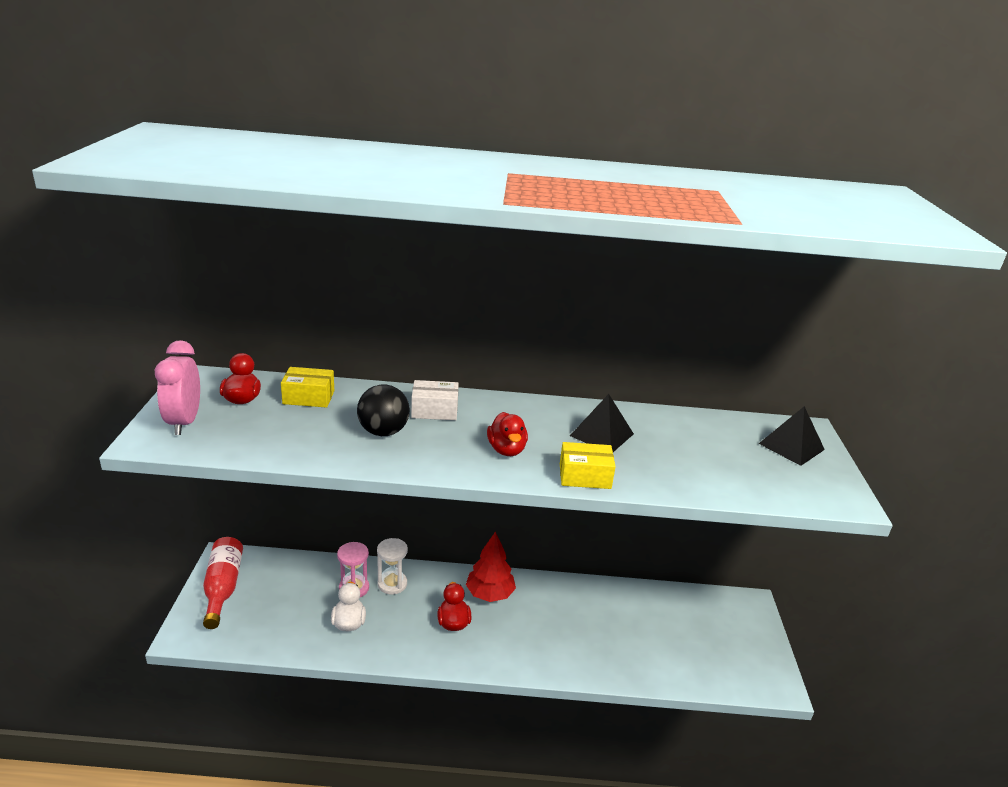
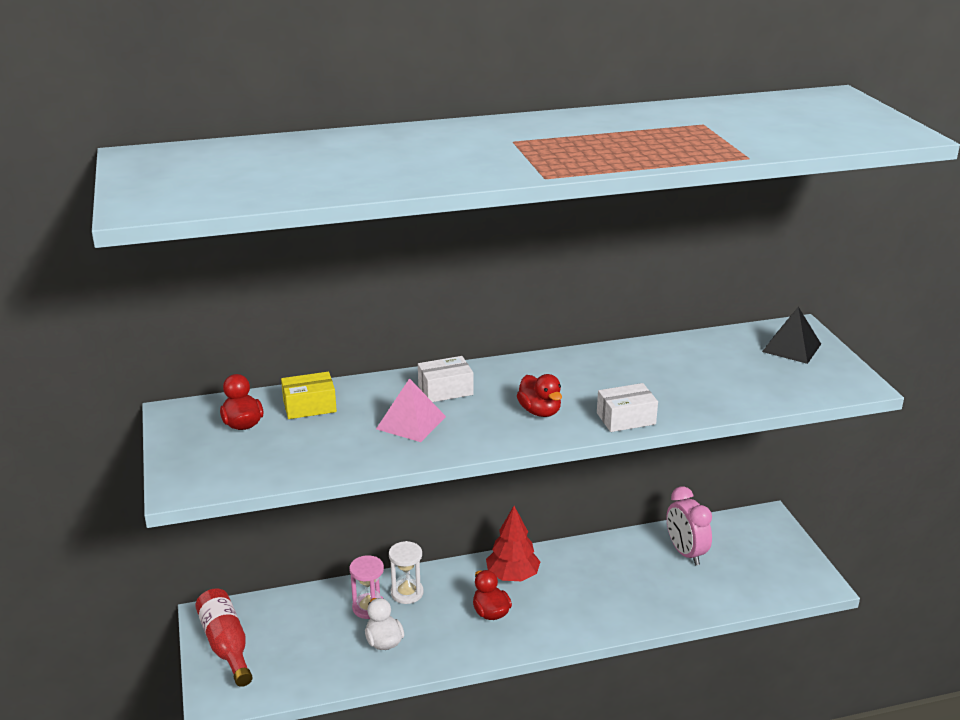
camera: 15 degrees left, 0 degrees up
(184, 422) = (202, 460): pink clock -> pink clock (685, 553)
(383, 432) = (411, 422): black ball -> pink pyramid
(585, 476) = (626, 418): yellow box -> white box
(602, 434) = (618, 376): black pyramid -> none

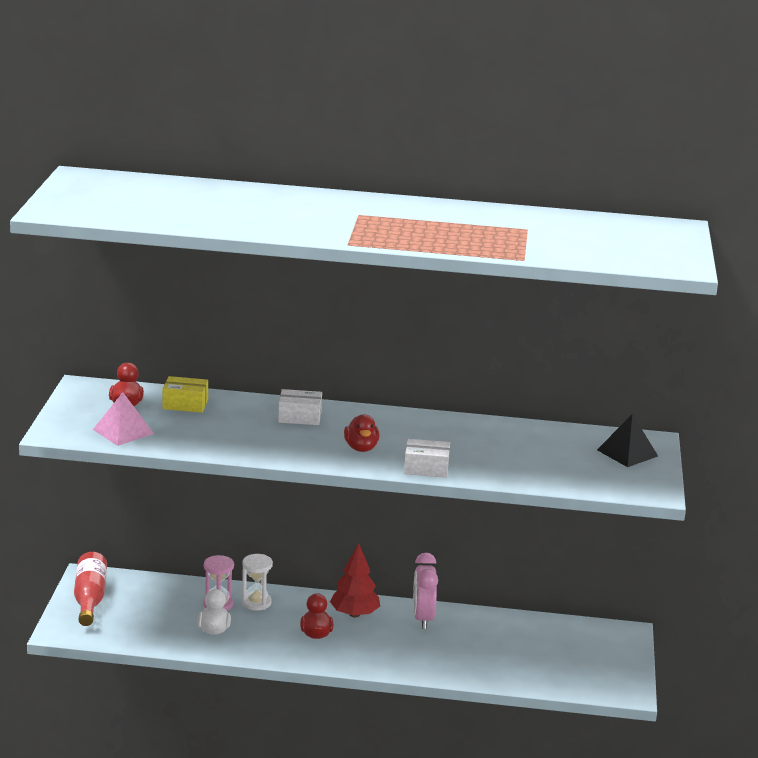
camera: 20 degrees right, 5 degrees down
(411, 422) = (253, 432): pink pyramid -> pink pyramid (123, 431)
(685, 553) = (523, 638): pink clock -> pink clock (423, 618)

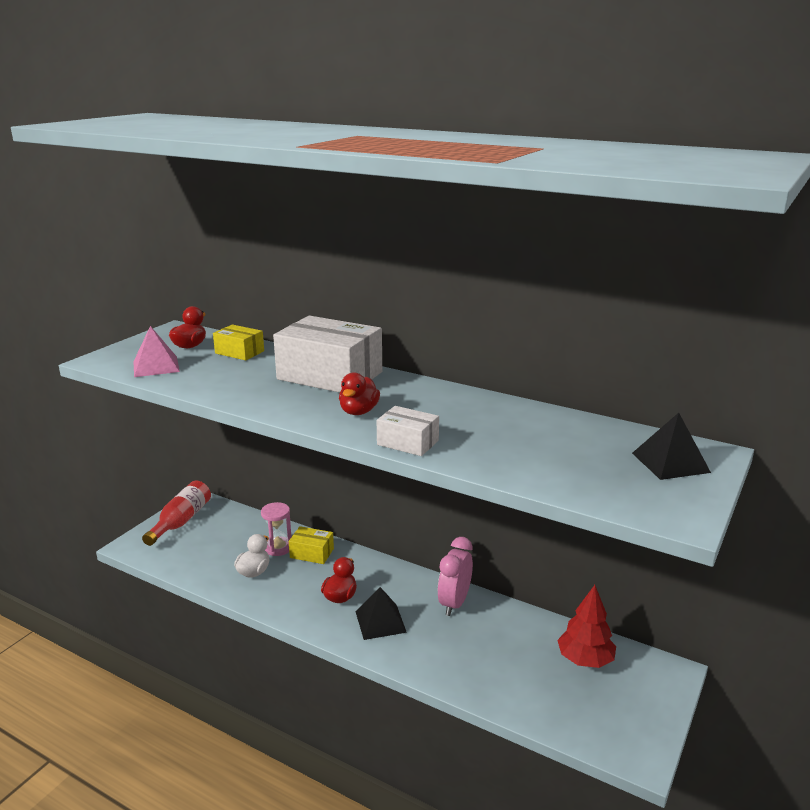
camera: 25 degrees right, 0 degrees up
(256, 602) = (312, 553): white hourglass -> yellow box
(299, 417) = (330, 375): white box -> white box, size x2.03
(354, 614) = (391, 584): red tree -> red tree (585, 660)
(368, 645) = (380, 621): none -> black pyramid

